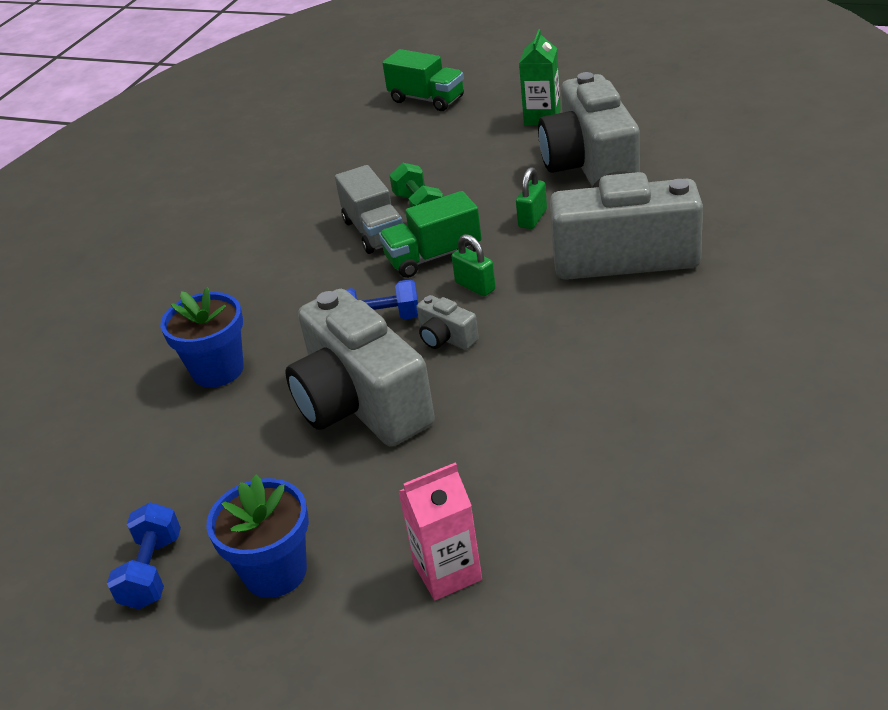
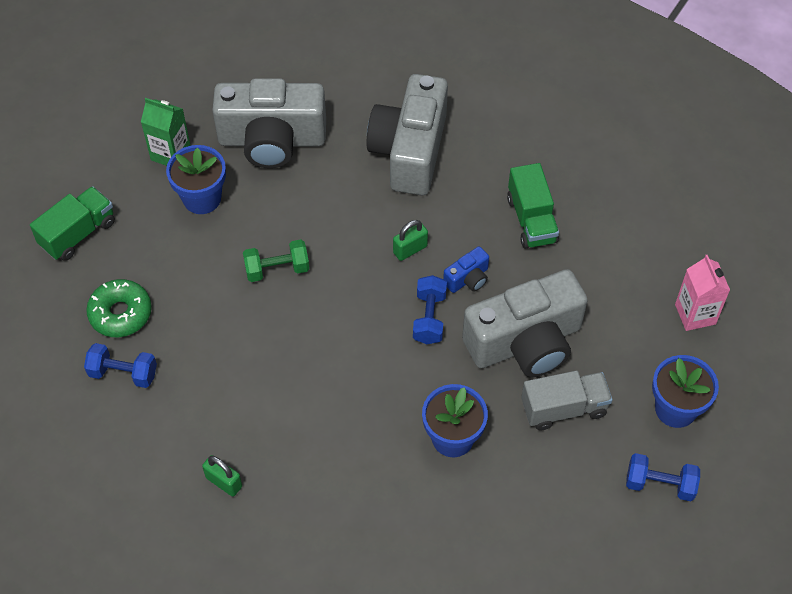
camera: 85 degrees left, 20 degrees up
(278, 158) = (123, 373): none -> blue dumbbell
(343, 140) = (120, 313): none -> green donut
(374, 231) = (299, 307): grey truck -> grey truck (564, 408)
(433, 256) = (357, 270): green truck -> green truck (531, 220)
(446, 338) = (468, 279): grey camera -> blue camera
(493, 146) = (202, 198): none -> blue flower pot
(532, 218) = (333, 195): green padlock -> green padlock (224, 482)

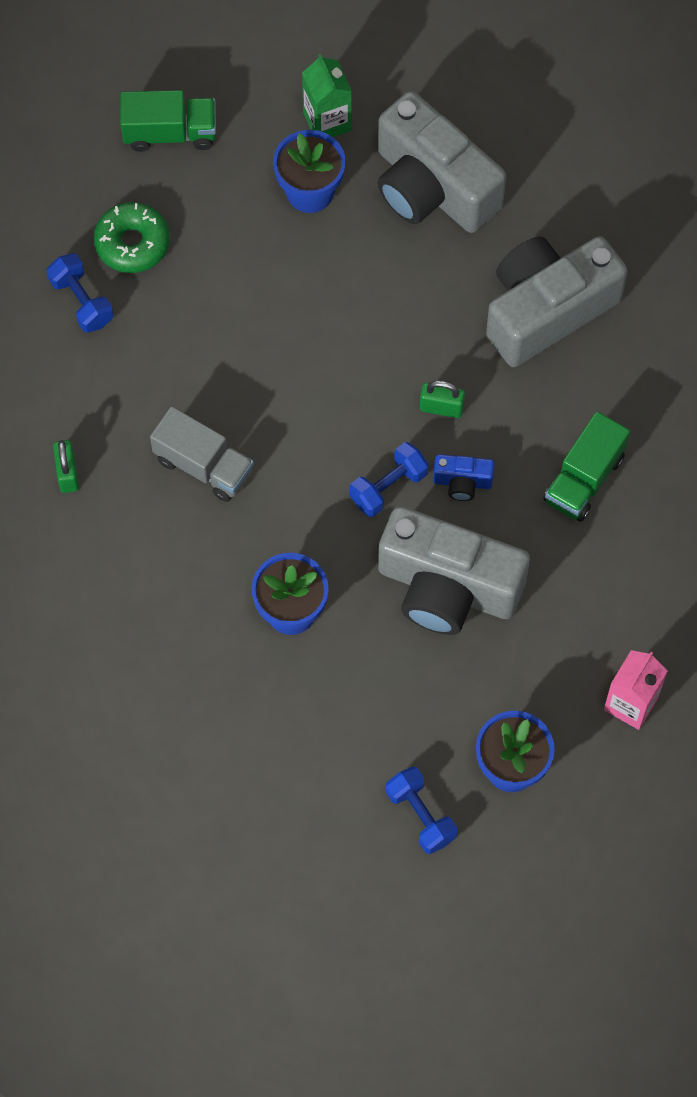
camera: 45 degrees right, 10 degrees up
(277, 269) = (305, 320): green dumbbell -> none
(564, 408) = (414, 675): grey truck -> grey truck (203, 466)

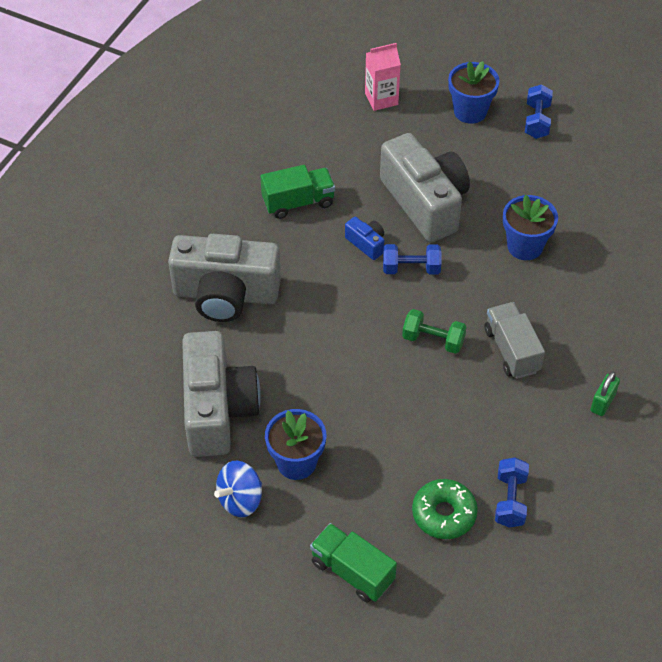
camera: 140 degrees left, 15 degrees down
(292, 417) = (433, 340): none -> green dumbbell
(327, 121) = (240, 500): green carton -> blue spinning top
(441, 407) = (340, 287): green padlock -> none

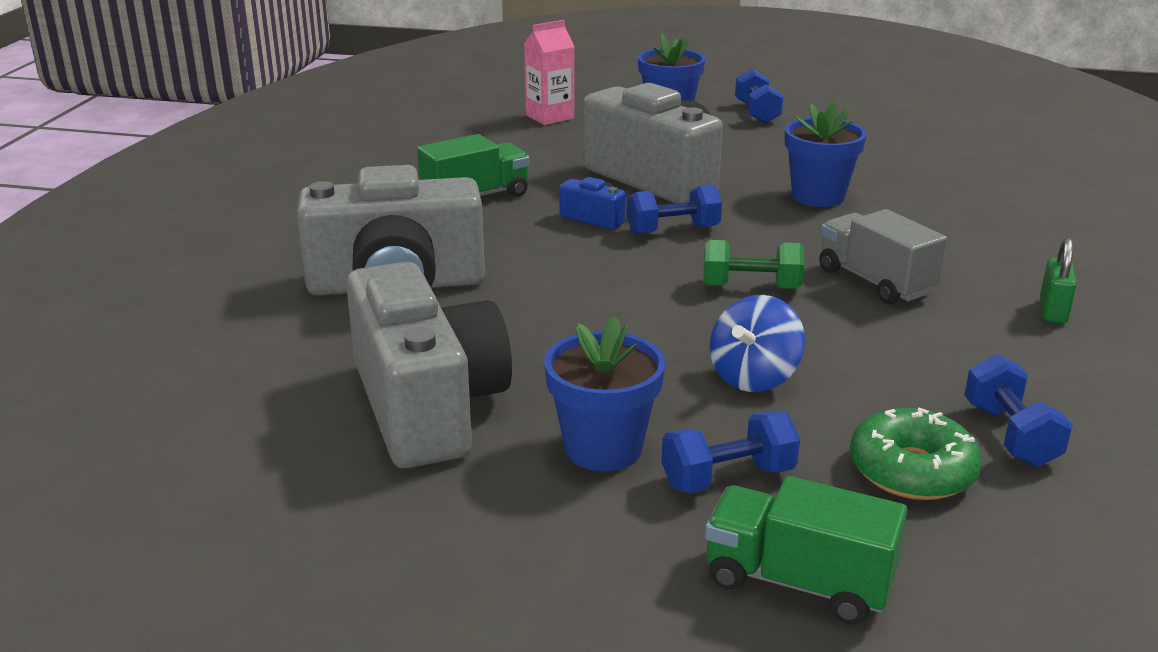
camera: 15 degrees left, 25 degrees down
(240, 500) = (517, 515): blue spinning top -> blue spinning top (754, 377)
(350, 498) = (728, 478): none -> blue dumbbell

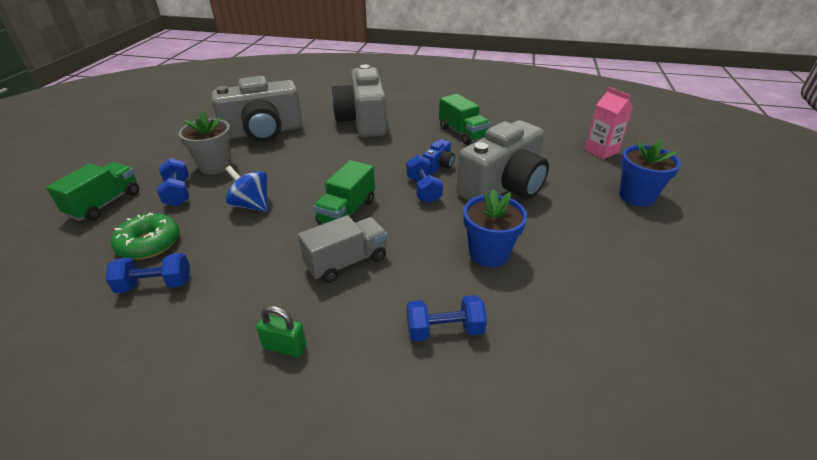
camera: 90 degrees right, 10 degrees up
(603, 448) = (215, 166): blue flower pot -> grey flower pot
(750, 287) = (347, 212): green dumbbell -> green truck
(757, 113) = (671, 240): blue dumbbell -> blue dumbbell (444, 330)

